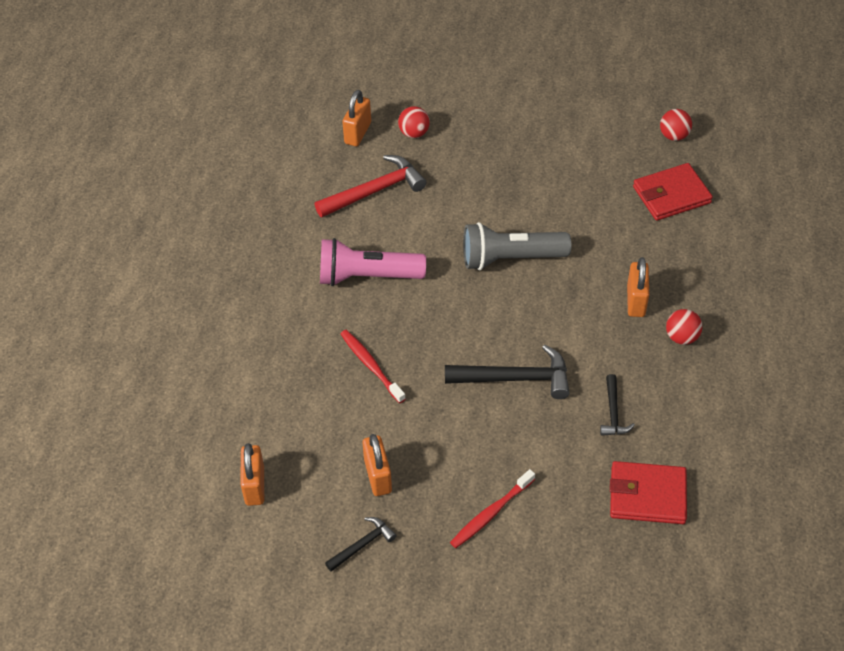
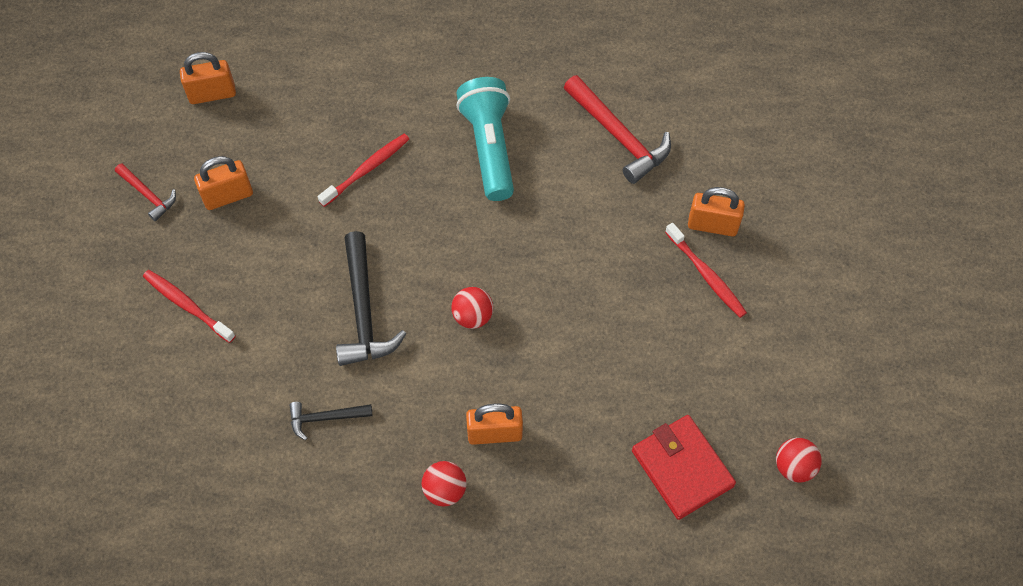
camera: 80 degrees right, 10 degrees up
(358, 133) = (707, 105): orange padlock -> orange padlock (712, 225)
(362, 545) = (148, 195): black hammer -> red hammer
(367, 276) = (489, 148): pink flashlight -> turquoise flashlight
(414, 133) = (721, 162): red ball -> red ball (473, 316)
(511, 258) = (539, 288): grey flashlight -> none
(514, 157) = (706, 275): none -> red toothbrush
(647, 495) = (215, 461): red wallet -> none

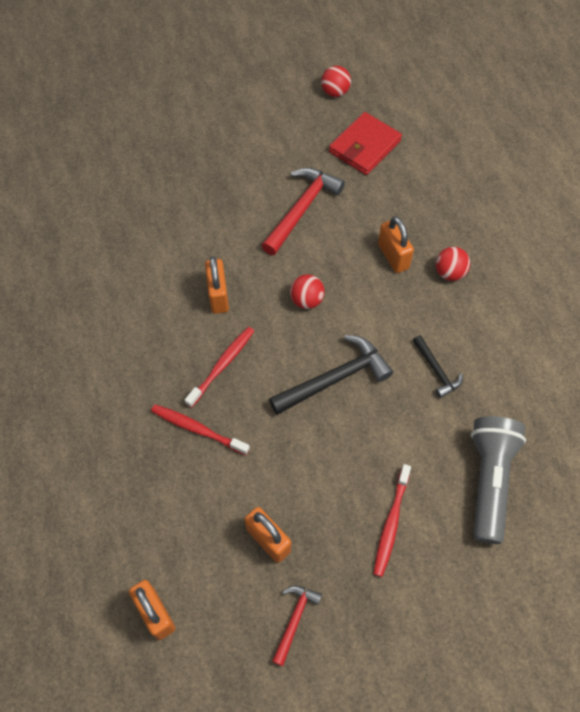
camera: 110 degrees left, 0 degrees up
(179, 416) = (489, 481): none -> grey flashlight
(489, 148) = (143, 340): turquoise flashlight -> none
(618, 136) = (102, 251): red hammer -> red hammer (301, 209)
(706, 275) = (211, 167): red toothbrush -> red toothbrush (222, 365)
(712, 225) = (167, 172): orange padlock -> orange padlock (218, 296)

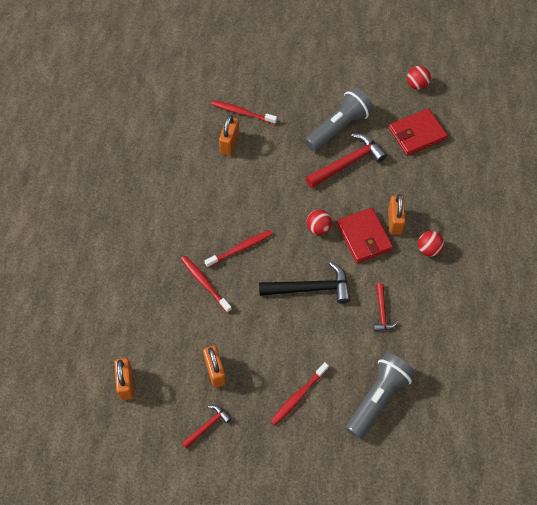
camera: 25 degrees right, 0 degrees up
(142, 198) = (242, 112): none -> red toothbrush
(218, 296) = (260, 201): orange padlock -> orange padlock (229, 143)
(269, 173) = (338, 127): none -> grey flashlight
(366, 289) = (364, 237): none -> red wallet
(436, 370) = (382, 312): black hammer -> red hammer

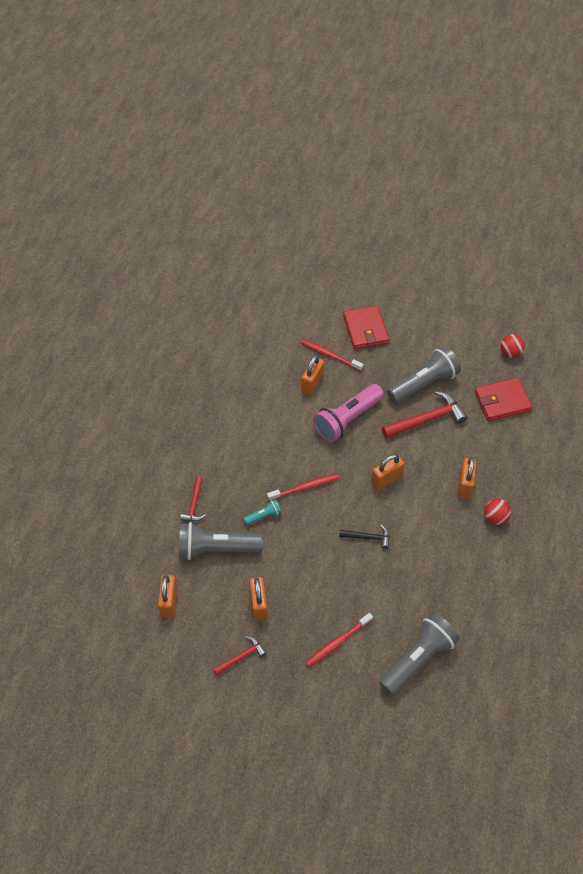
camera: 10 degrees right, 5 degrees down
(164, 323) = (216, 548): none -> grey flashlight
(205, 283) = (263, 516): red toothbrush -> turquoise flashlight
(270, 174) = (347, 419): none -> pink flashlight
(310, 288) = (367, 537): black hammer -> black hammer, size x0.55
(318, 228) = (386, 479): red ball -> orange padlock
(364, 237) = (431, 495): red wallet -> red wallet (365, 329)
(382, 312) = (436, 572): red hammer -> red hammer (194, 504)

